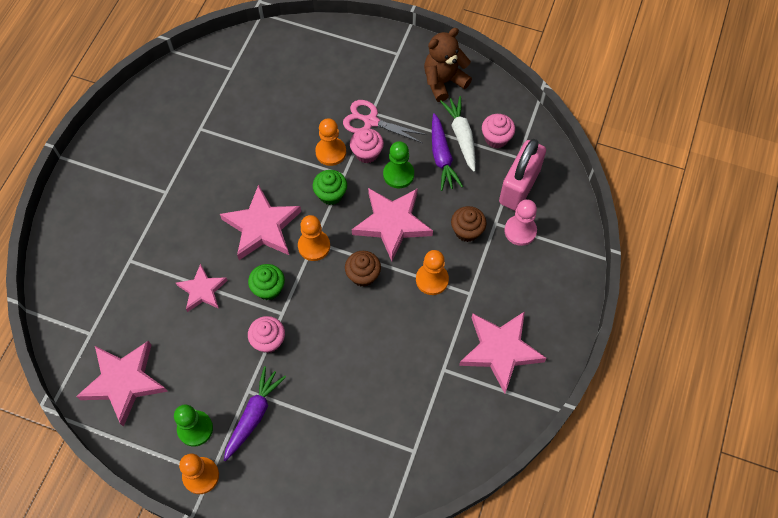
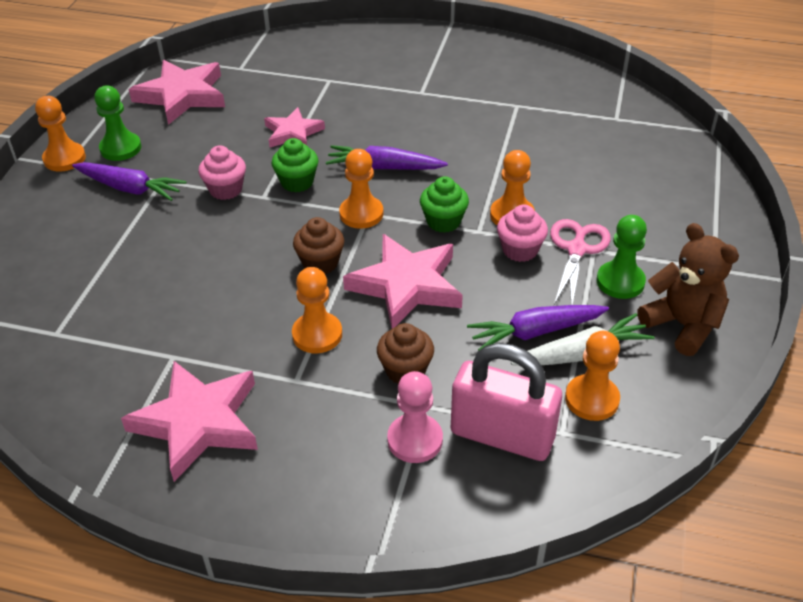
camera: 85 degrees right, 20 degrees down
(262, 227) = (384, 167): pink star -> purple carrot
(398, 174) = (491, 285): green pawn -> green pawn (620, 282)
(496, 138) = (592, 399): pink cupcake -> orange pawn

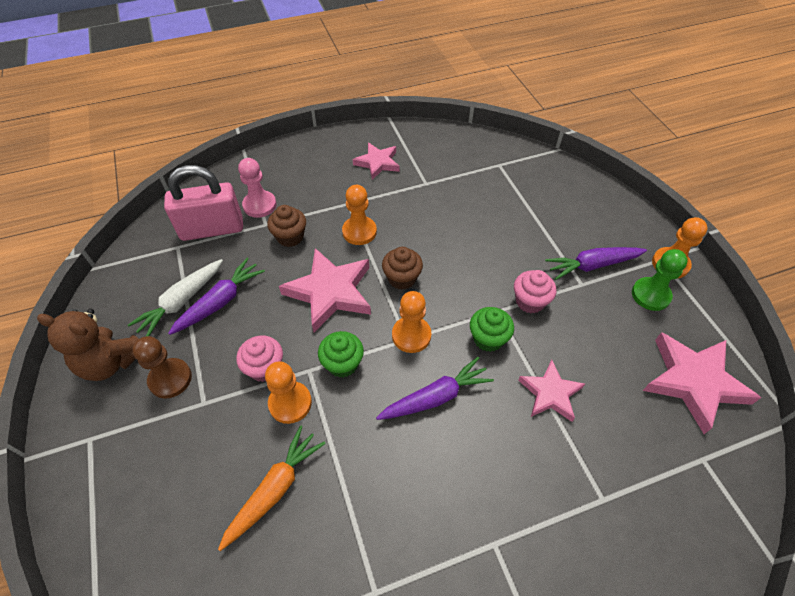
camera: 145 degrees right, 10 degrees up
(198, 422) = (377, 163): pink star -> pink star, size x0.61
(557, 172) = (275, 489): none -> orange carrot
(576, 250) = (217, 394): pink scissors -> none
(592, 399) = (165, 274): orange pawn -> none
(620, 282) = (170, 379): green pawn -> brown pawn

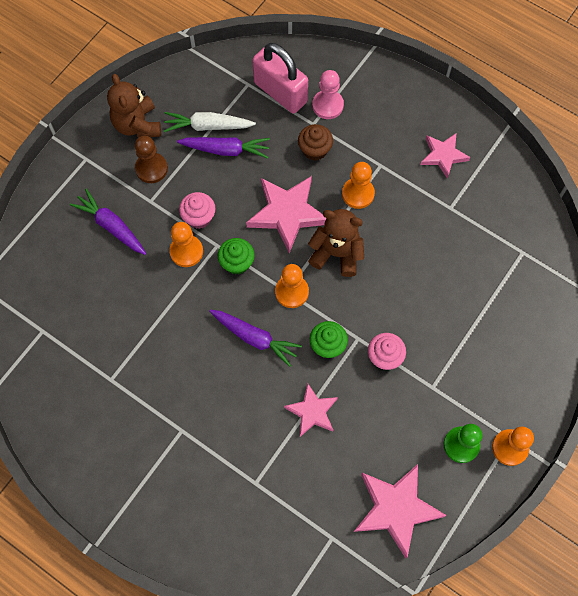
camera: 55 degrees right, 15 degrees up
(275, 489) = (128, 284): orange carrot -> none
(402, 278) = (336, 253): brown cupcake -> brown teddy bear
(592, 265) = (459, 386): purple carrot -> purple carrot (111, 226)

